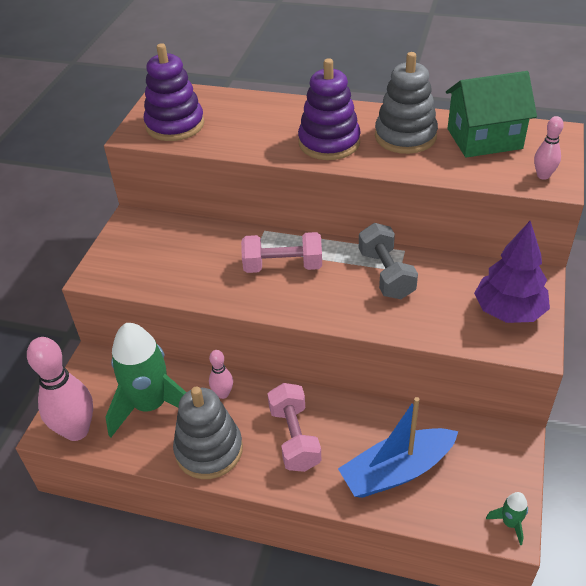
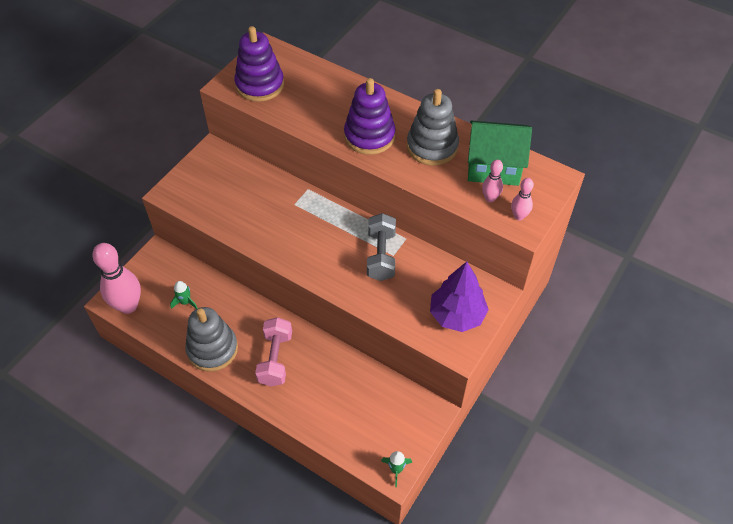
camera: 15 degrees right, 10 degrees up
(151, 405) = (185, 302): green rocket -> green rocket, size x0.41
(223, 394) = (239, 308): pink bowling pin -> pink bowling pin (490, 198)
(283, 266) = (307, 225): pink dumbbell -> none
(397, 471) = (336, 406): blue boat -> none

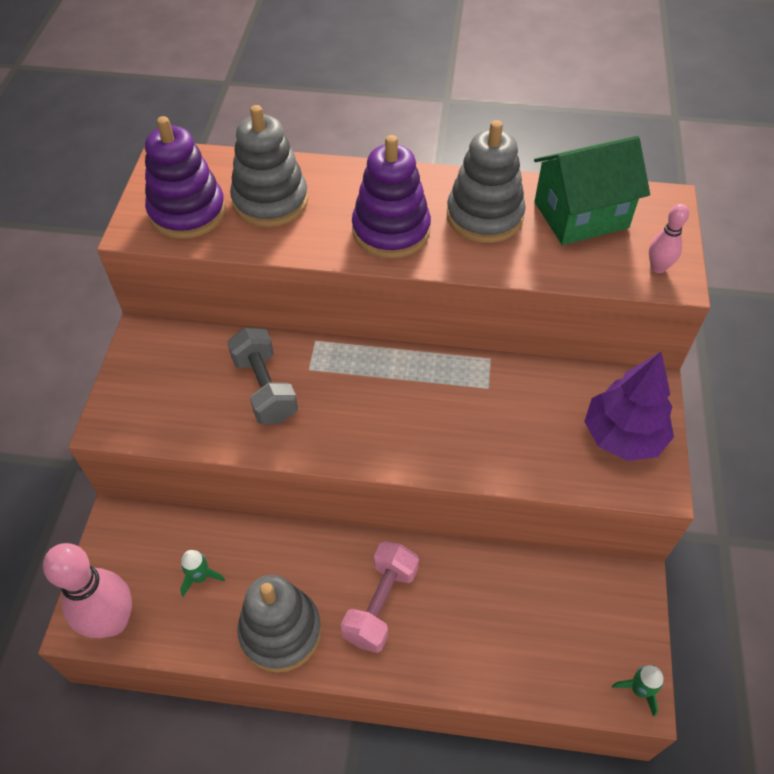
camera: 25 degrees left, 0 degrees up
(275, 359) = (381, 604): pink dumbbell -> pink dumbbell turned 45 degrees clockwise
(310, 94) = (270, 201): none -> grey stacking toy
(381, 255) = (472, 395): grey dumbbell -> grey dumbbell (265, 388)
(490, 198) = (606, 257): pink bowling pin -> none

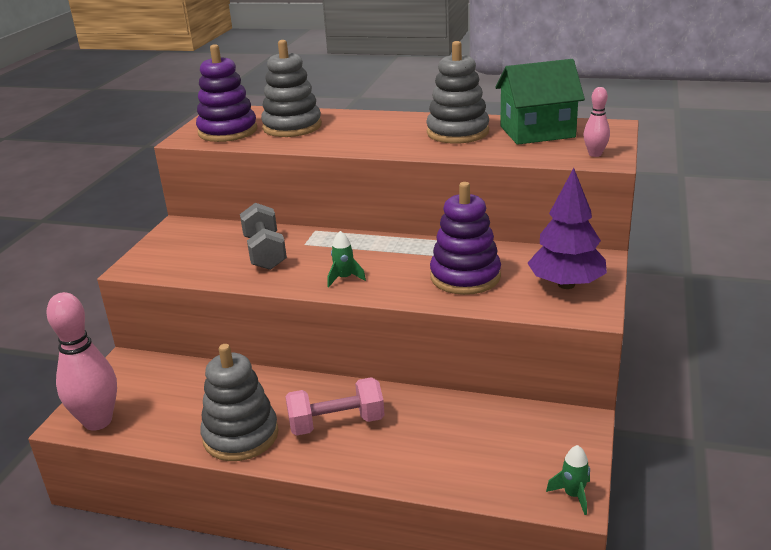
camera: 10 degrees right, 25 degrees down
(200, 577) = (182, 398): green rocket -> green rocket (344, 278)
(381, 604) = (336, 423): pink dumbbell -> pink dumbbell turned 45 degrees clockwise
(391, 231) = (380, 138): purple stacking toy -> purple stacking toy (465, 277)

